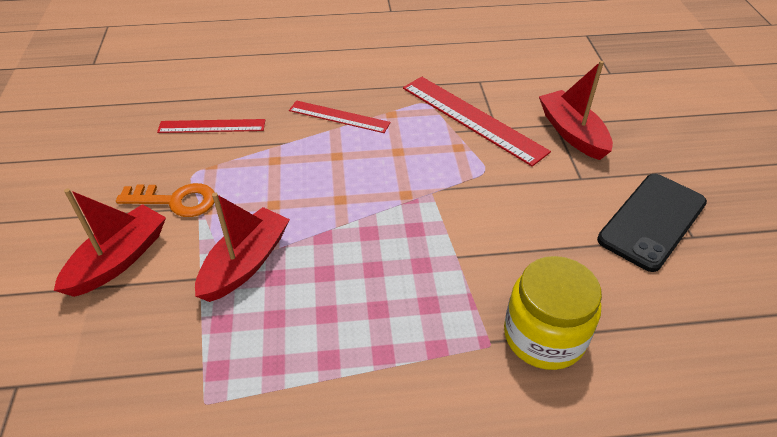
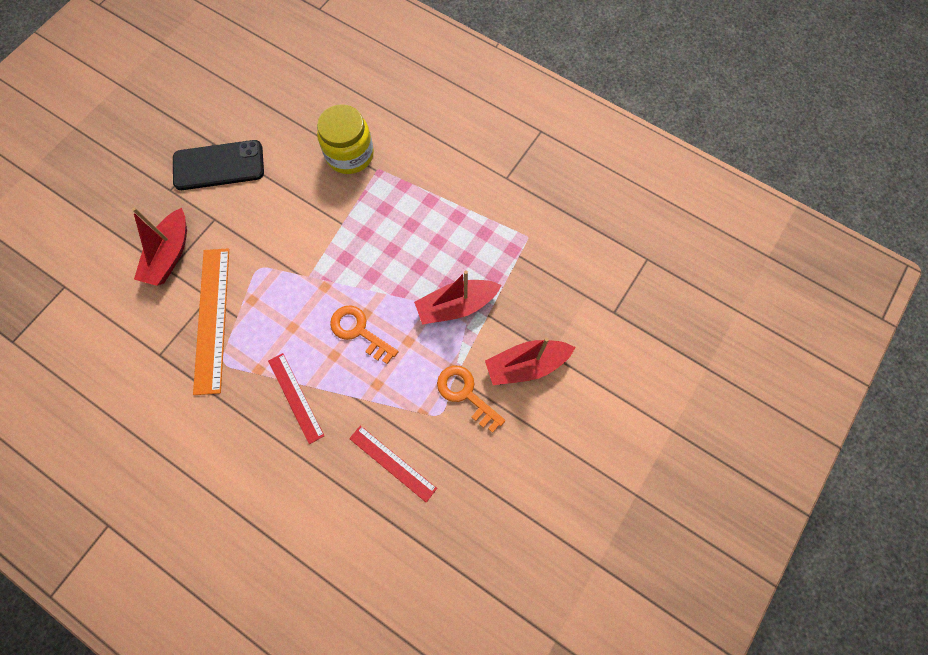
camera: 140 degrees left, 25 degrees up
(331, 184) = (359, 331): none -> orange key
(472, 119) = (212, 319): red ruler -> orange ruler

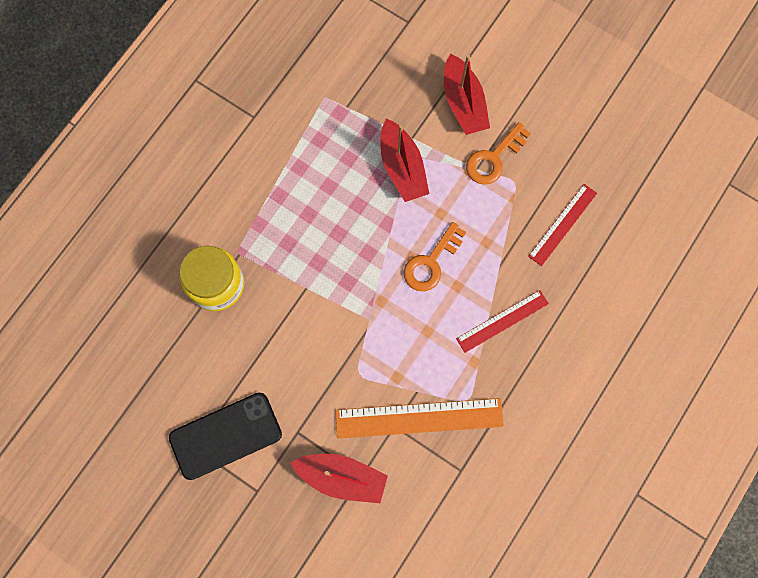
camera: 90 degrees left, 5 degrees up
(219, 166) = (225, 436): black phone -> black phone turned 75 degrees clockwise

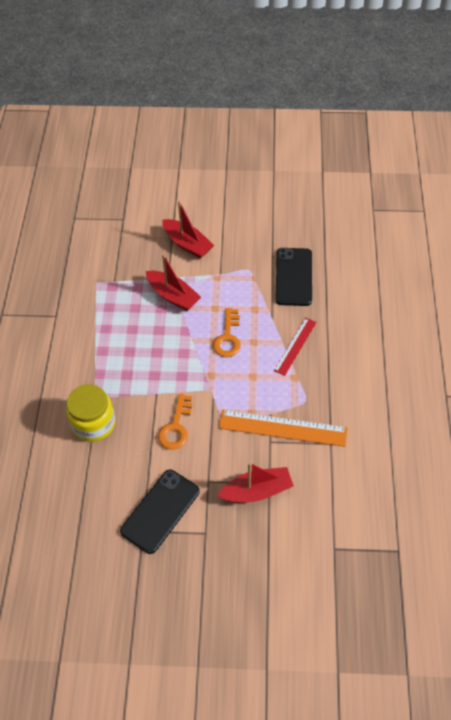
camera: 30 degrees left, 20 degrees down
(419, 418) = (282, 428): orange ruler -> orange ruler turned 45 degrees clockwise
(494, 158) = (227, 263): orange key -> orange key (176, 426)
(563, 224) = (294, 277): red ruler -> black phone

